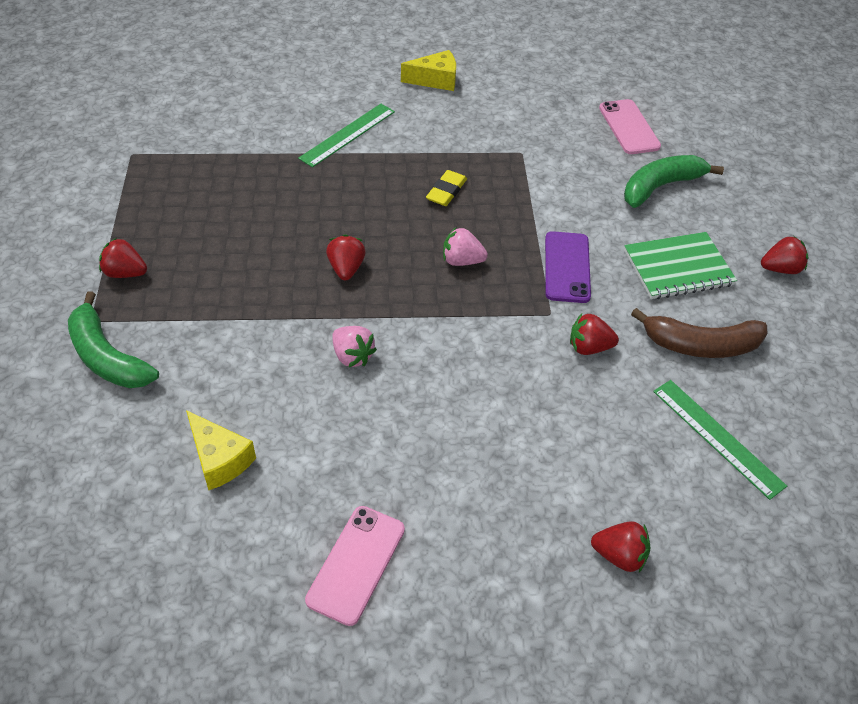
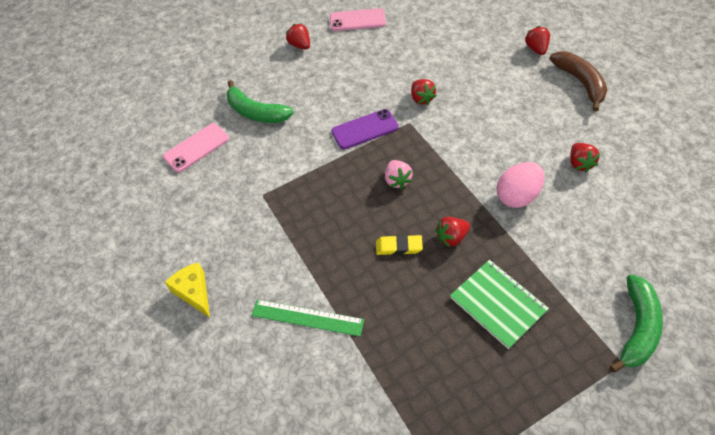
camera: 110 degrees left, 5 degrees up
(125, 273) = (566, 375): red strawberry -> red strawberry (580, 163)
(219, 459) = (639, 217): yellow cheese -> none
(352, 356) = (517, 196): pink strawberry -> pink egg
(356, 564) = (631, 130): pink phone -> pink phone (357, 20)
(446, 191) = (334, 219): yellow eraser -> yellow eraser (399, 247)
(678, 268) = (329, 83): green notebook -> green notebook (498, 304)
(700, 345) = (384, 59): brown banana -> brown banana (580, 83)
(717, 437) = (441, 38): green ruler -> none

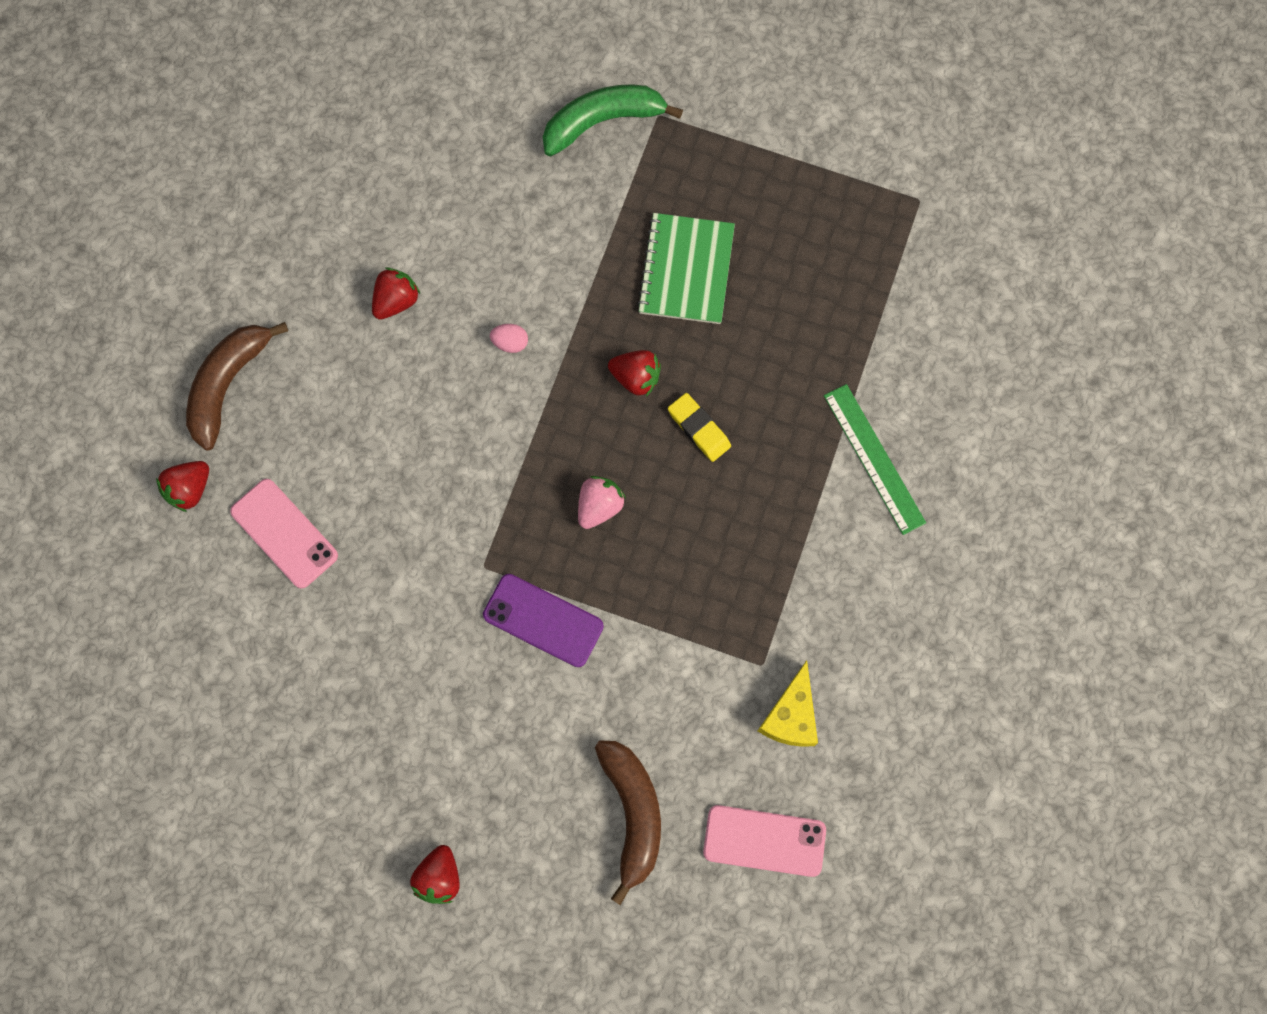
camera: 135 degrees left, 20 degrees up
(194, 292) = (958, 618): yellow cheese -> yellow cheese (791, 715)
(256, 112) = (632, 814): green banana -> brown banana
(357, 20) = (308, 830): pink phone -> pink phone (284, 533)
(421, 99) = (422, 584): red strawberry -> none
(517, 196) = (510, 343): pink egg -> pink egg, size x0.46

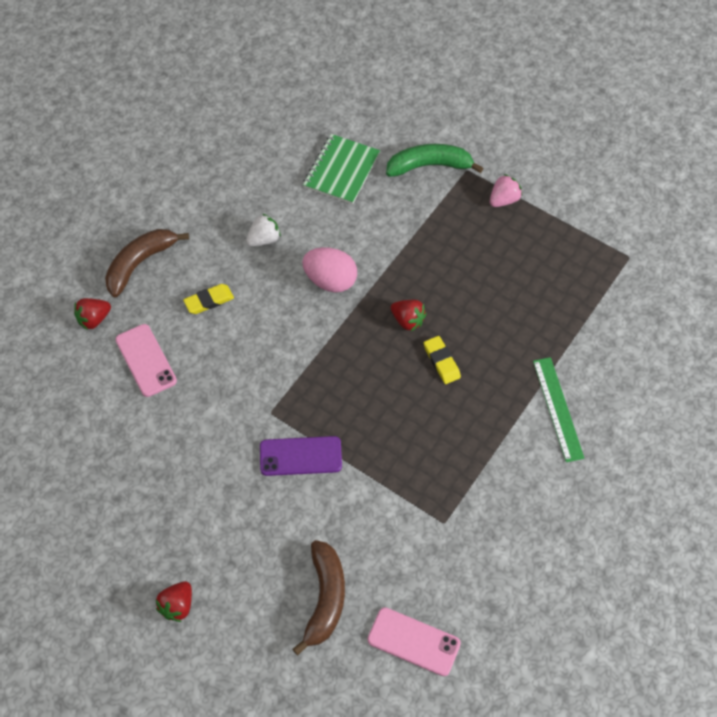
camera: 15 degrees right, 15 degrees down
(346, 418) = (209, 301): none -> yellow eraser
(396, 301) = (264, 239): red strawberry -> white strawberry
(510, 343) = (330, 280): pink egg -> pink egg, size x2.16
(543, 620) = (300, 456): purple phone -> purple phone turned 45 degrees counterclockwise
(599, 506) = (360, 394): pink strawberry -> pink strawberry (504, 200)
(686, 270) = (460, 264): green notebook -> green notebook (341, 171)
(791, 715) = (455, 561): yellow cheese -> none

